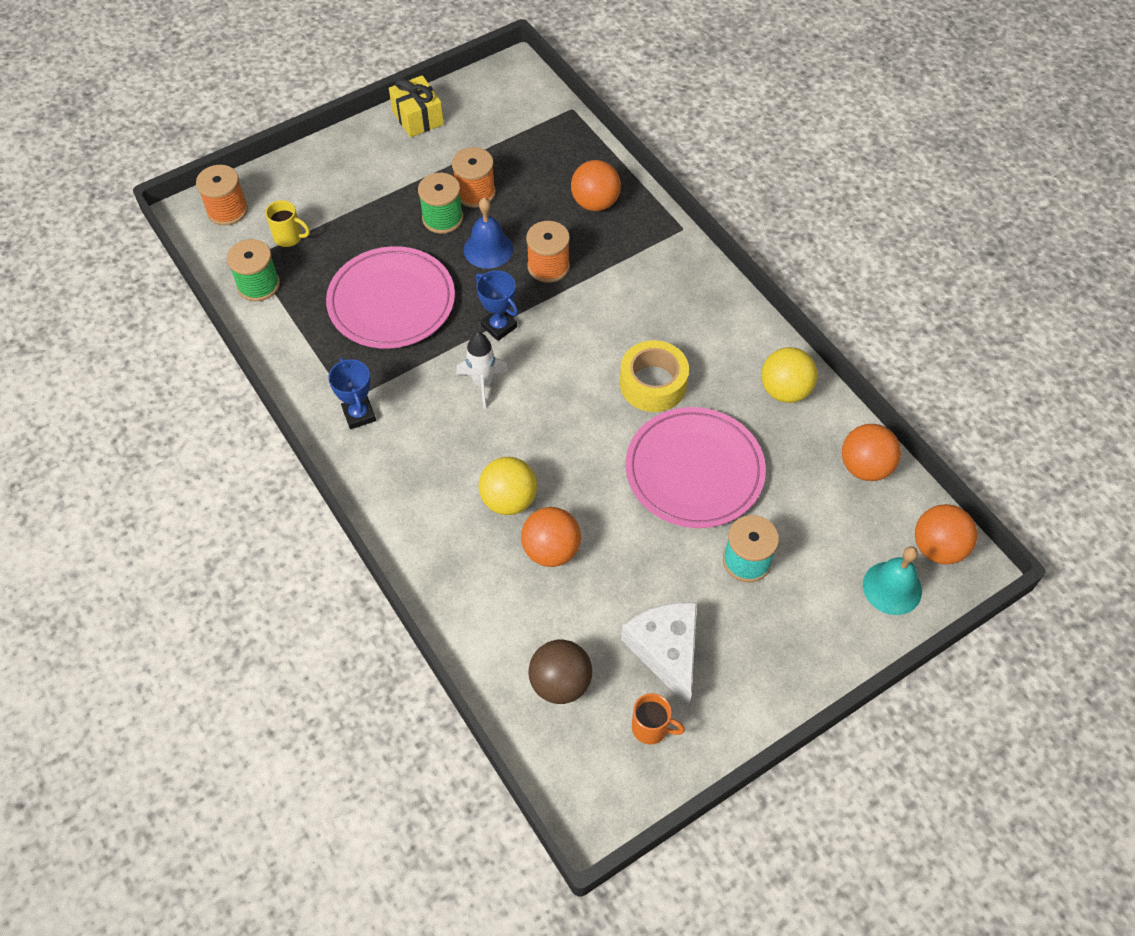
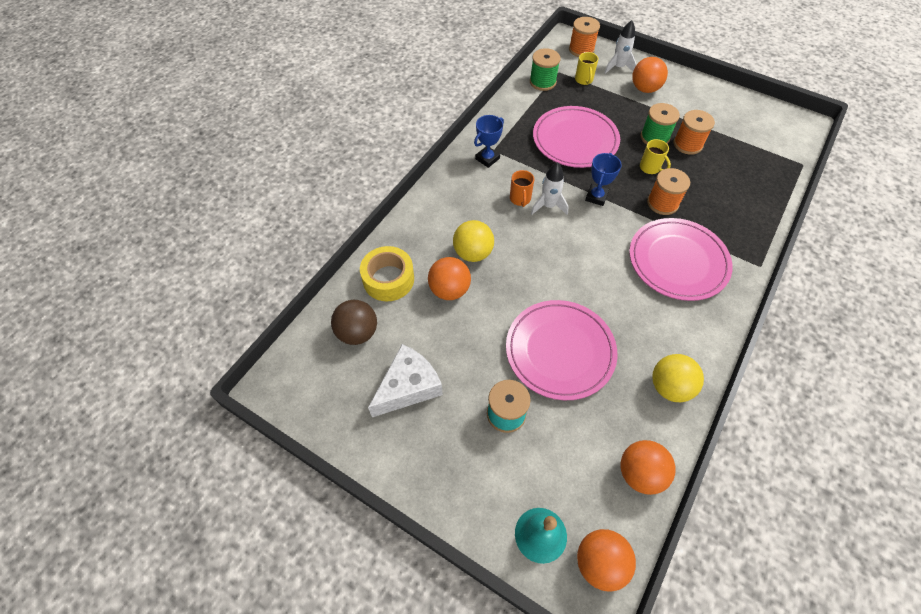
camera: 65 degrees right, 0 degrees up
(293, 189) = (618, 67): none -> white rocket
(418, 118) = (719, 95): yellow gift -> none
(488, 249) = (650, 168): blue bell -> yellow mug
(595, 203) = (736, 207): orange ball -> orange ball (645, 89)
(637, 297) = (678, 261): none -> pink plate
(651, 728) = (347, 399): orange mug -> orange mug (520, 199)
(653, 384) = (614, 298): yellow tape -> yellow tape (388, 279)

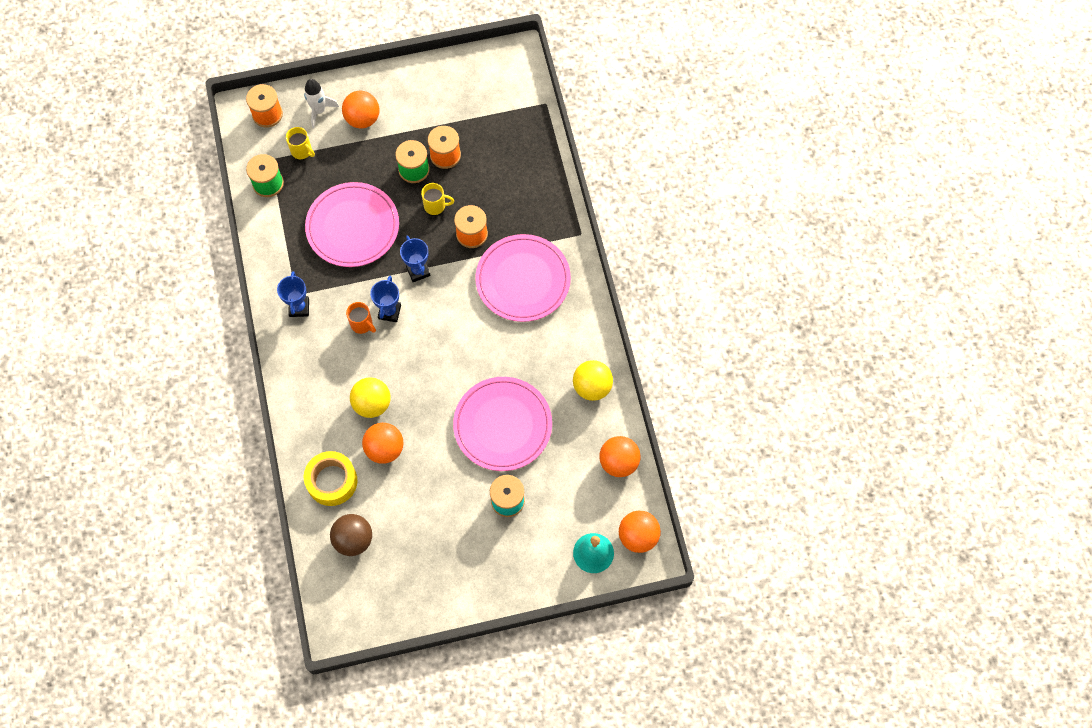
camera: 45 degrees left, 10 degrees up
(408, 387) = (428, 543): white cheese -> none
(548, 206) = (389, 312): white rocket -> blue trophy

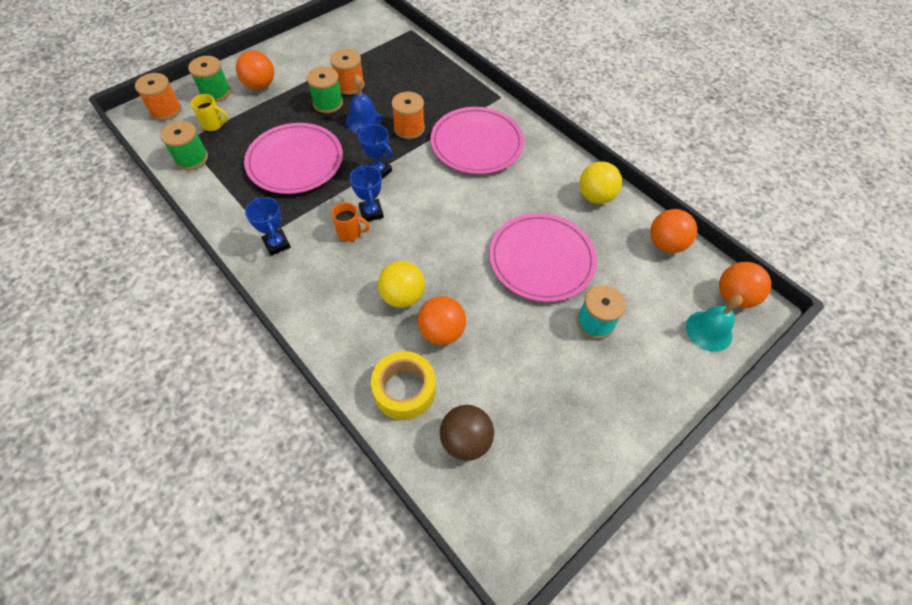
camera: 30 degrees left, 10 degrees down
(319, 111) = (215, 92): white rocket -> green spool
(435, 206) = (363, 121): yellow mug -> blue bell

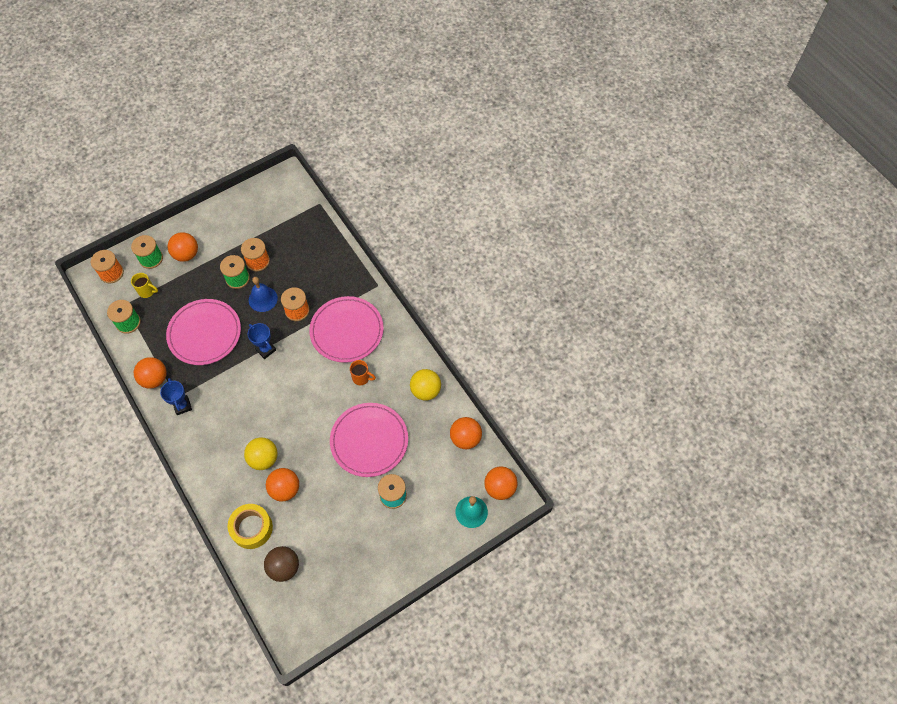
camera: 10 degrees right, 5 degrees up
(234, 217) = (154, 379): none -> orange ball
(350, 233) = (236, 402): orange mug -> orange mug (361, 378)
(371, 212) = (254, 386): blue trophy -> none

